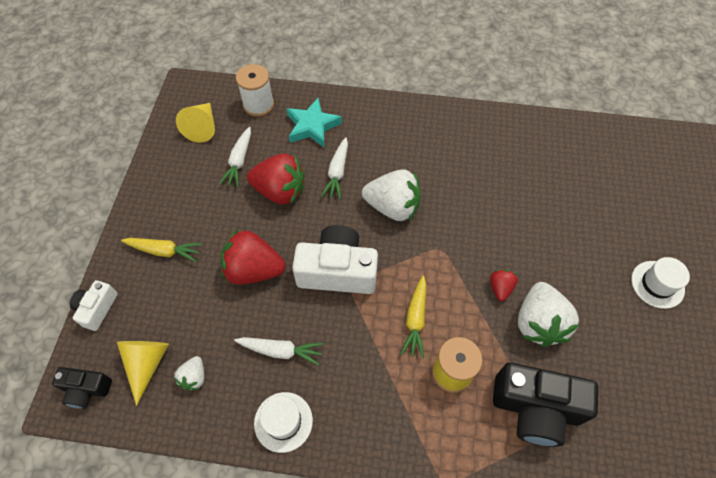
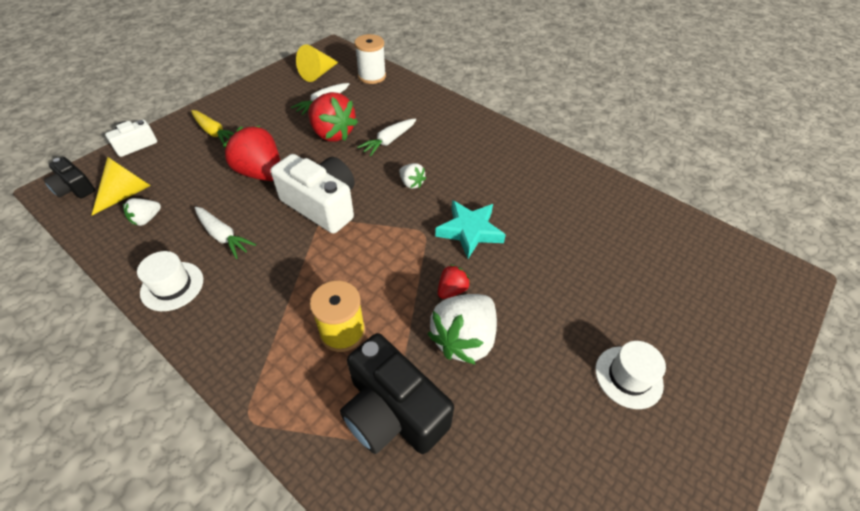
camera: 30 degrees right, 10 degrees down
(312, 126) = (399, 104): turquoise star -> turquoise star (470, 231)
(392, 207) = (411, 183): white strawberry -> white strawberry, size x0.50
(415, 320) = (350, 273): yellow carrot -> none

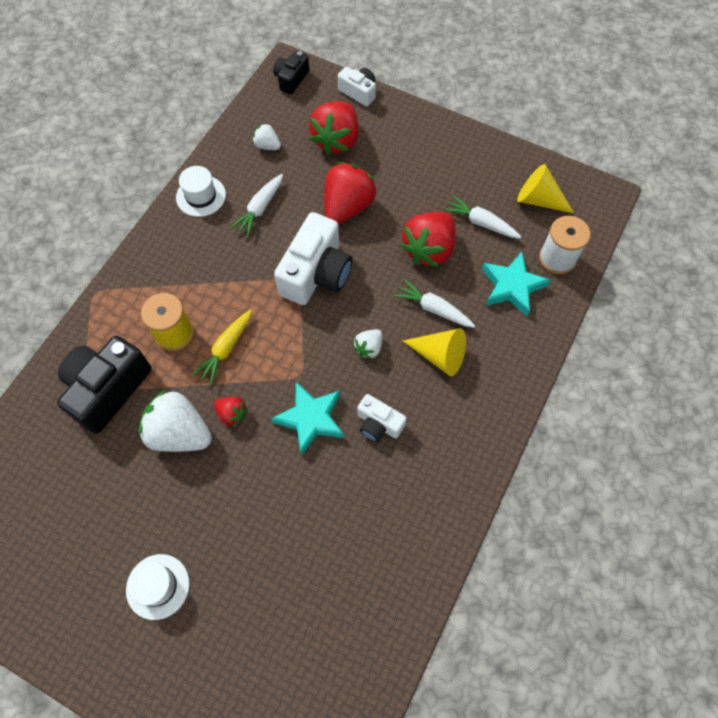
camera: 80 degrees right, 15 degrees up
(127, 193) = (294, 117): yellow cone -> yellow cone (439, 355)
(180, 168) = (336, 140): none -> red strawberry
(214, 132) = (396, 145): yellow carrot -> yellow carrot (226, 349)
(385, 100) = (512, 286): none -> turquoise star
(483, 189) = (378, 424): none -> white camera

